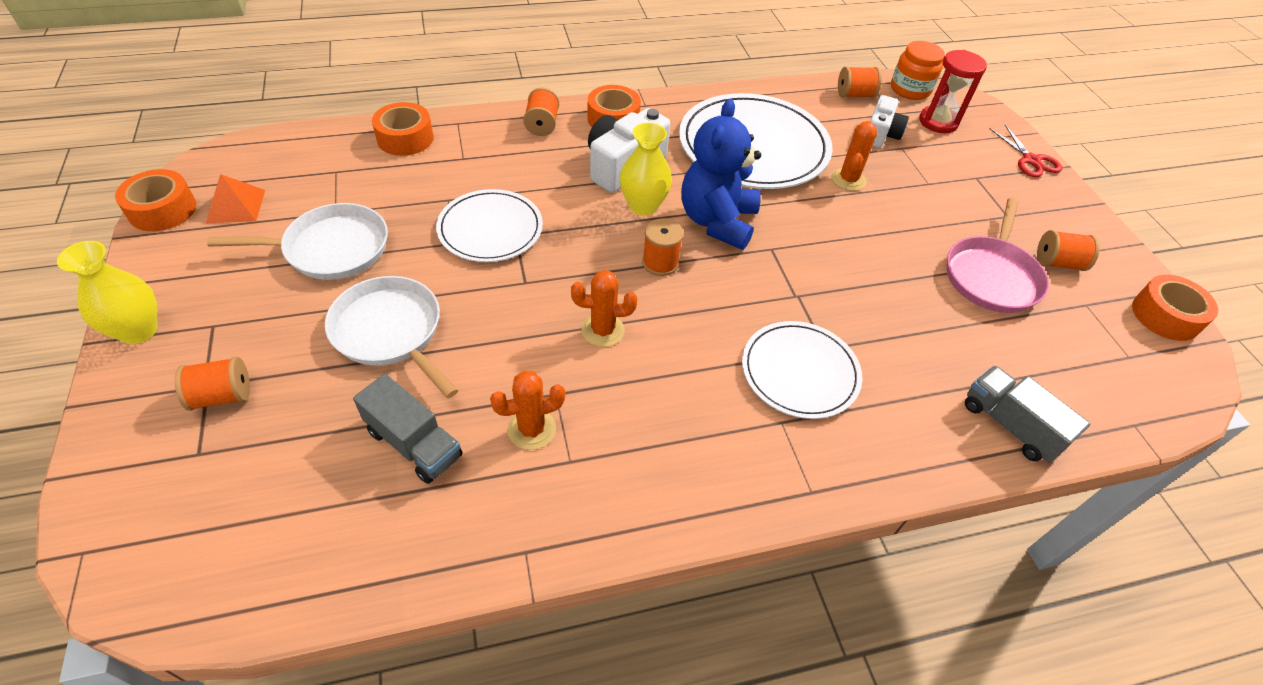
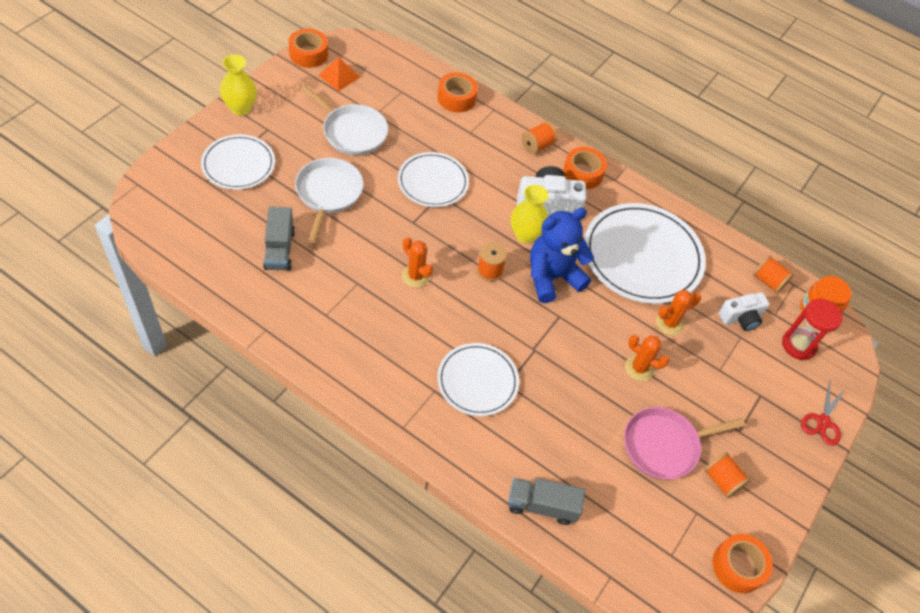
camera: 45 degrees right, 5 degrees up
(222, 396) = (238, 164): orange spool -> white plate
(531, 429) = (328, 288): orange cactus -> orange cactus (639, 368)
(1010, 425) = (542, 506): grey truck -> grey truck turned 90 degrees counterclockwise

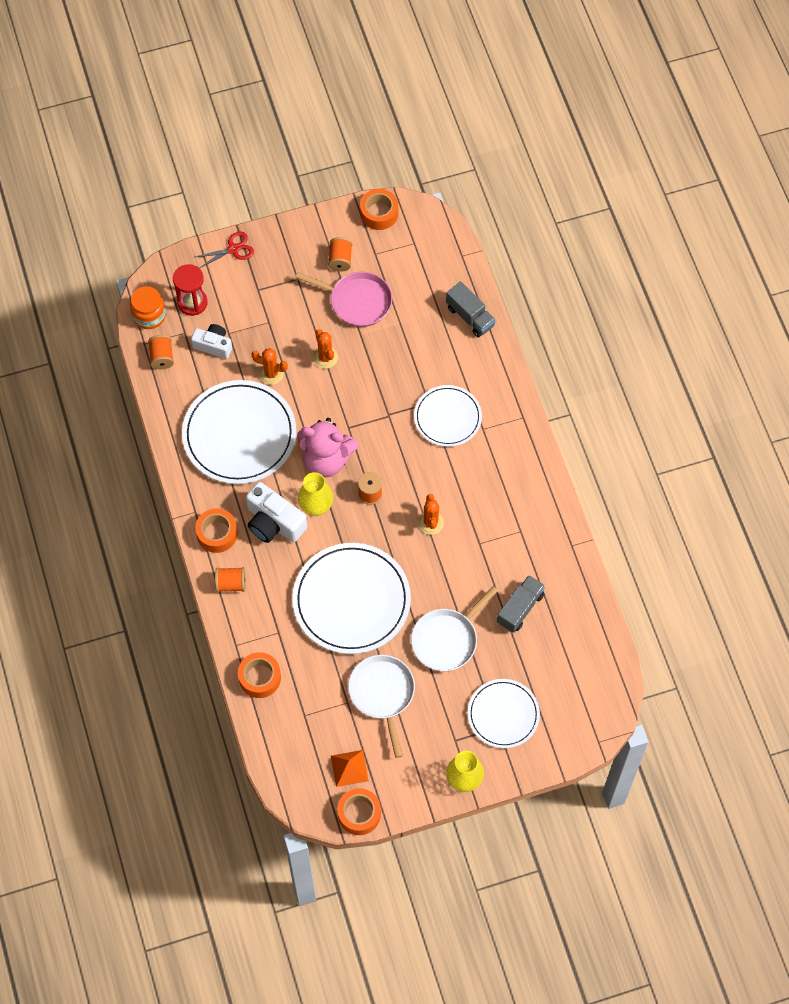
camera: 135 degrees left, 10 degrees up
(433, 182) = (351, 600): white plate -> white plate, size x1.67
(552, 277) = (326, 460): blue teddy bear -> pink teddy bear

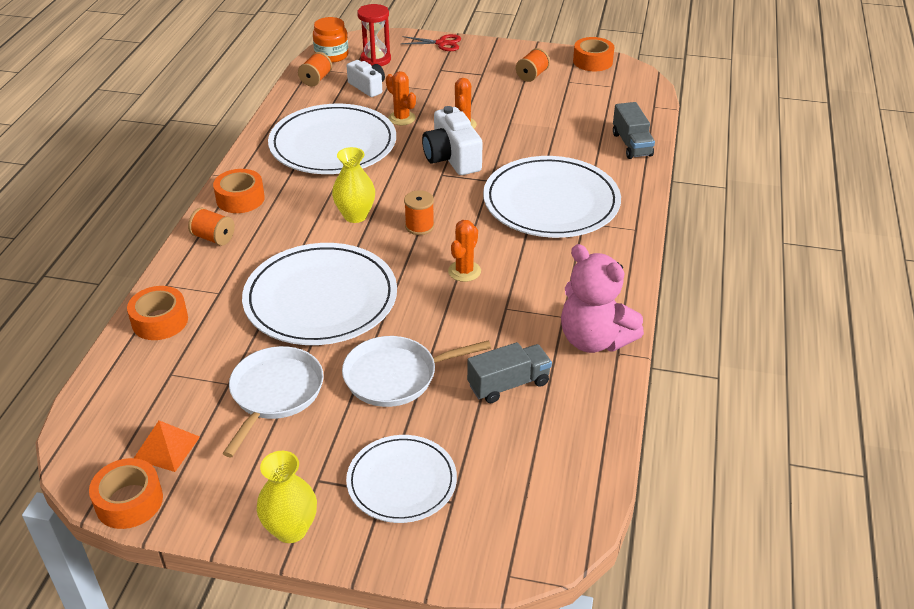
camera: 30 degrees right, 25 degrees down
(274, 522) = (302, 211): white camera -> white camera (452, 158)
(326, 460) = (398, 188): pink teddy bear -> pink teddy bear (594, 340)
(357, 301) = (526, 102): pink pan -> none
(447, 417) = (551, 202): white plate -> white plate, size x1.67

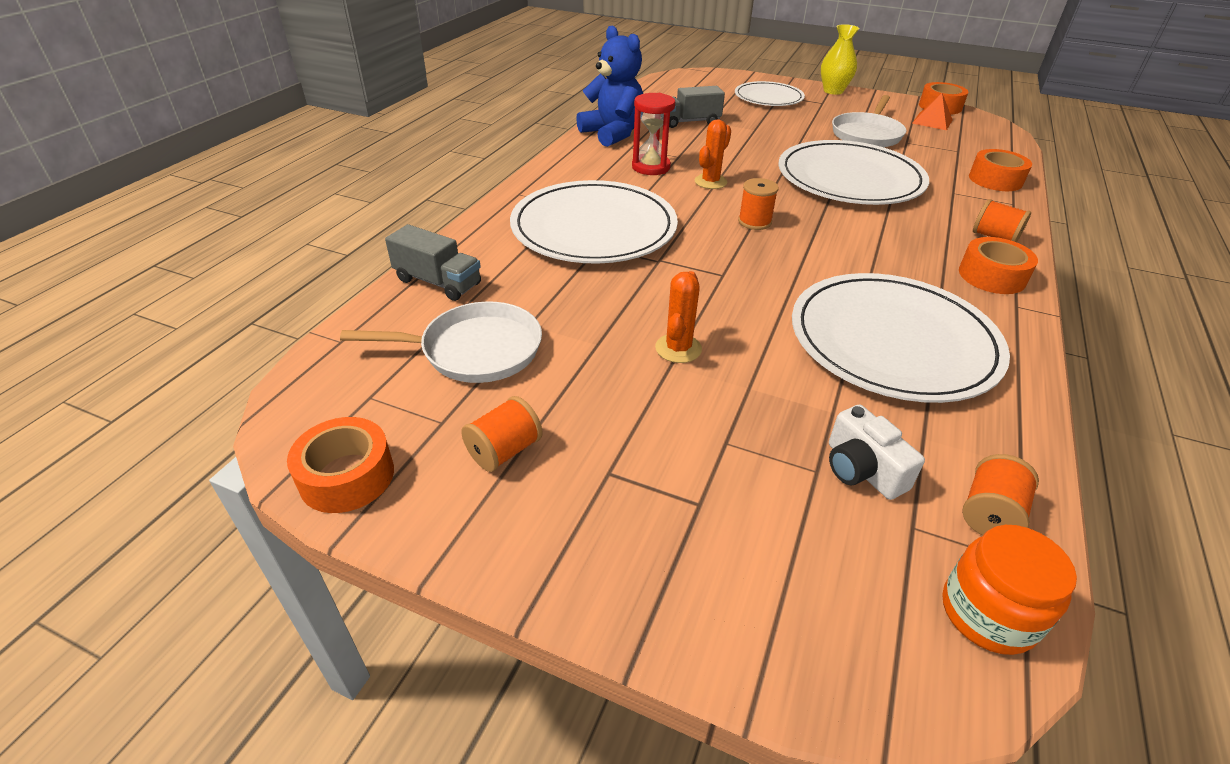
camera: 170 degrees left, 0 degrees up
(355, 215) = (832, 240): yellow vase -> none
(375, 60) = (861, 571): red hourglass -> red hourglass (651, 167)
(395, 376) = (775, 133): white pan -> white pan (475, 350)
(401, 118) = (783, 376): orange cactus -> none
(441, 43) = (683, 620): red scissors -> none
(452, 158) = (705, 295): white camera -> none
(594, 340) = (613, 134): pink teddy bear -> blue teddy bear
(631, 144) = (438, 282): grey truck -> grey truck turned 120 degrees clockwise

